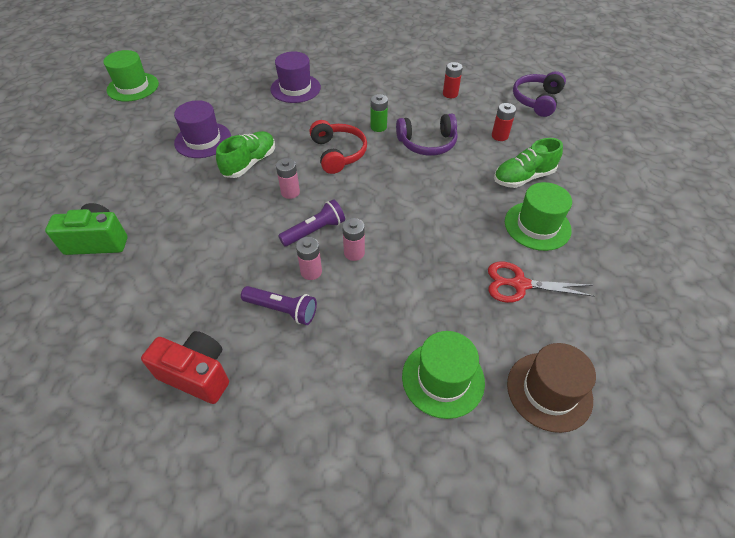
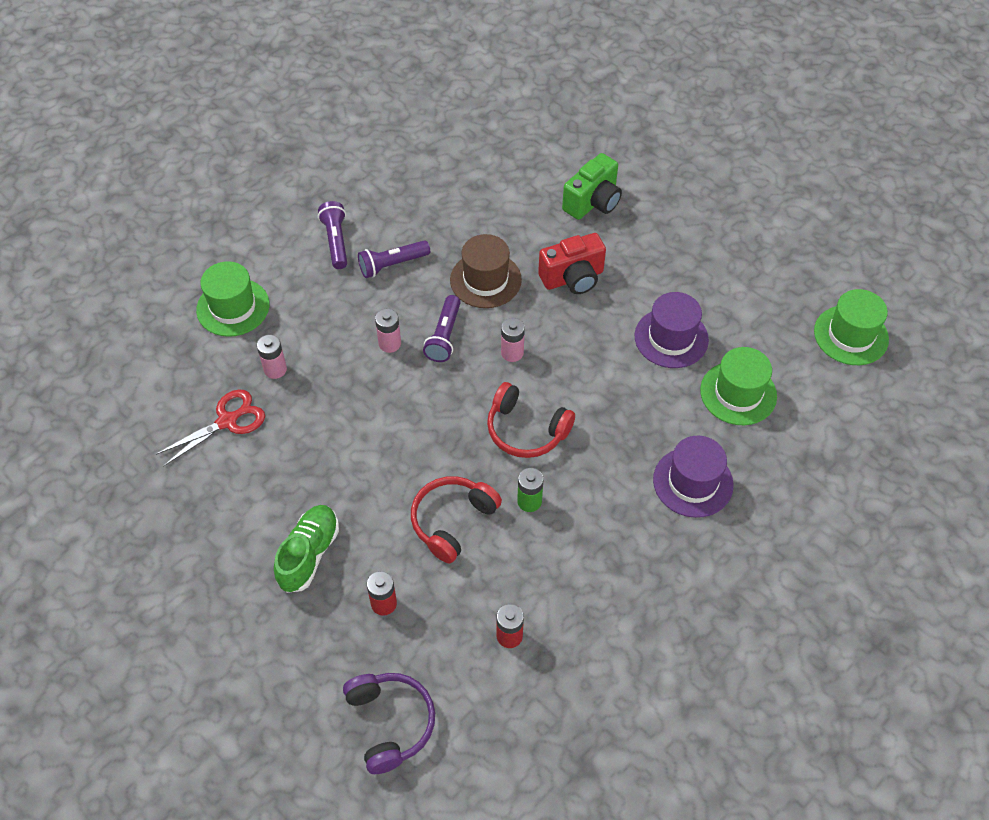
camera: 135 degrees right, 5 degrees up
(197, 374) = (396, 195): red camera -> red camera (573, 278)
(250, 163) = (590, 351): green shoe -> none
(297, 371) = (336, 241): none -> purple flashlight
(311, 271) = (405, 304): pink battery -> pink battery (275, 369)
(427, 143) = (452, 521): purple headphones -> red headphones
(537, 226) = (252, 498): green hat -> green hat (738, 393)
(549, 391) = (151, 353): brown hat -> brown hat (485, 280)

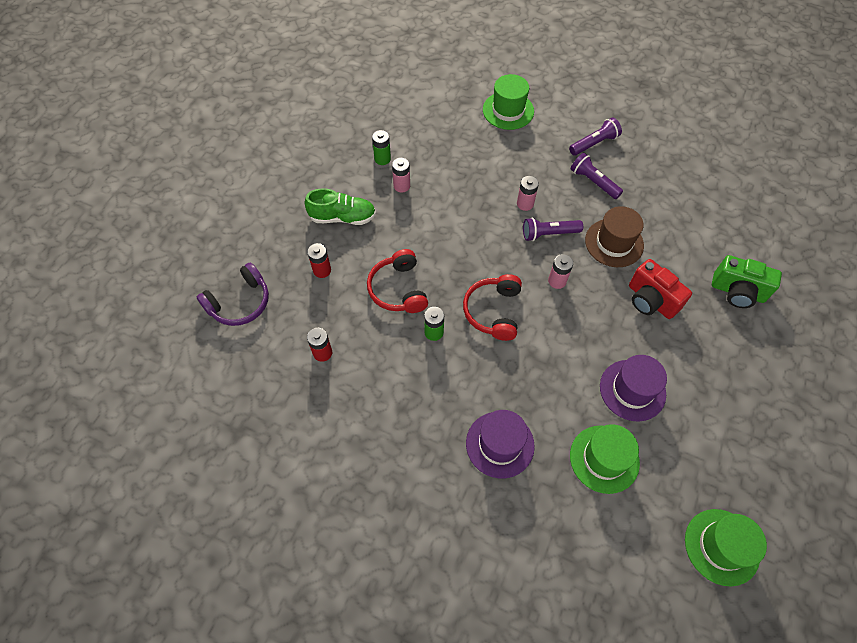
camera: 70 degrees right, 5 degrees up
(227, 421) = (421, 140): red scissors -> none
(234, 477) = (382, 159): none -> green battery
(275, 369) = (471, 150): pink battery -> pink battery (402, 186)
(452, 521) = (398, 289): red headphones -> red headphones turned 120 degrees counterclockwise

